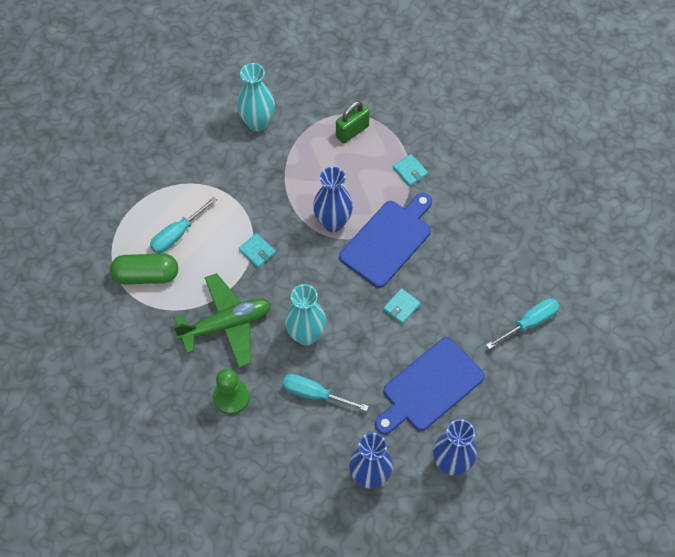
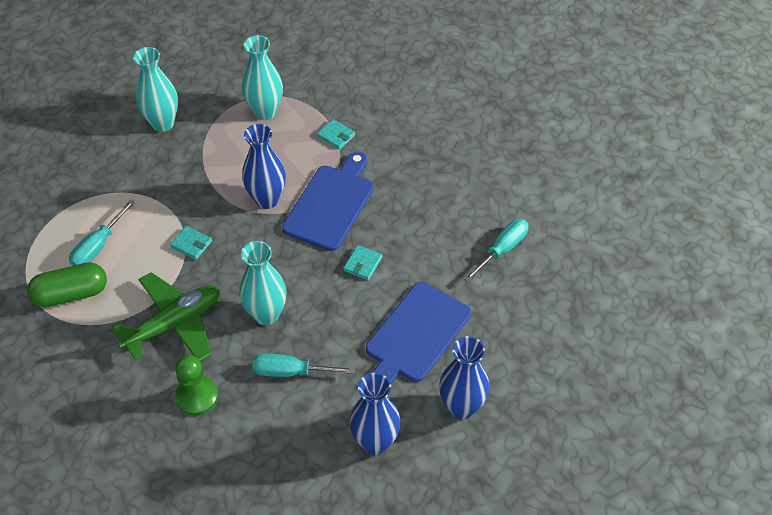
camera: 15 degrees left, 10 degrees down
(352, 131) = (265, 112): green padlock -> turquoise vase

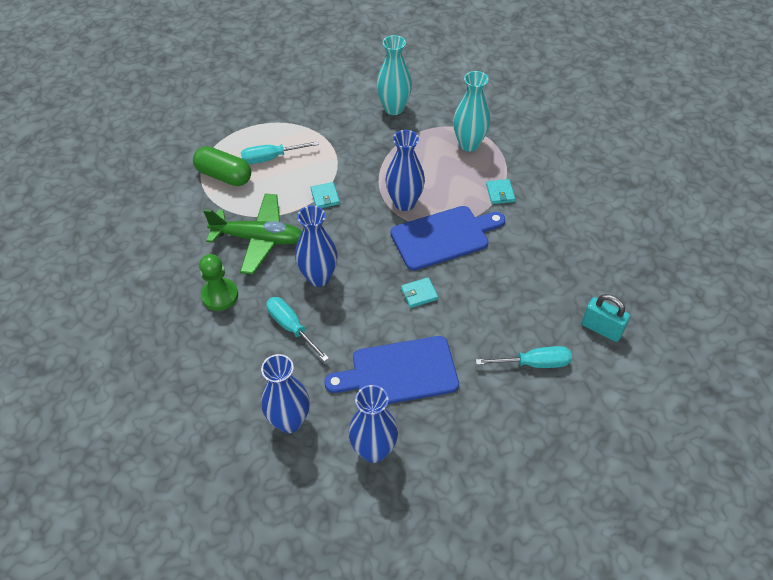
camera: 45 degrees right, 0 degrees up
(266, 314) = (319, 277): turquoise vase -> blue vase
(520, 188) = (601, 329): none -> turquoise padlock

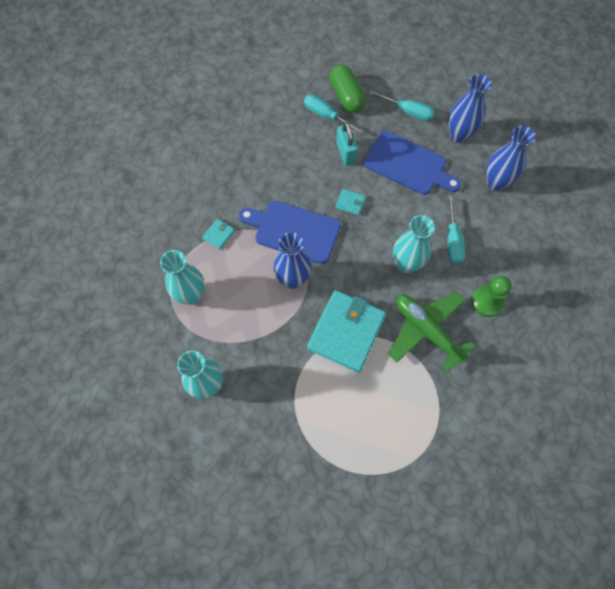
camera: 140 degrees left, 15 degrees up
(224, 175) = (411, 422): green capsule -> green capsule (346, 96)
(271, 158) = (357, 411): turquoise screwdriver -> turquoise screwdriver (407, 111)
(319, 277) = (406, 264): blue vase -> turquoise vase
(325, 197) = (346, 332): turquoise wallet -> turquoise wallet, size x2.44
(601, 329) = (267, 106): turquoise padlock -> turquoise padlock (345, 153)

